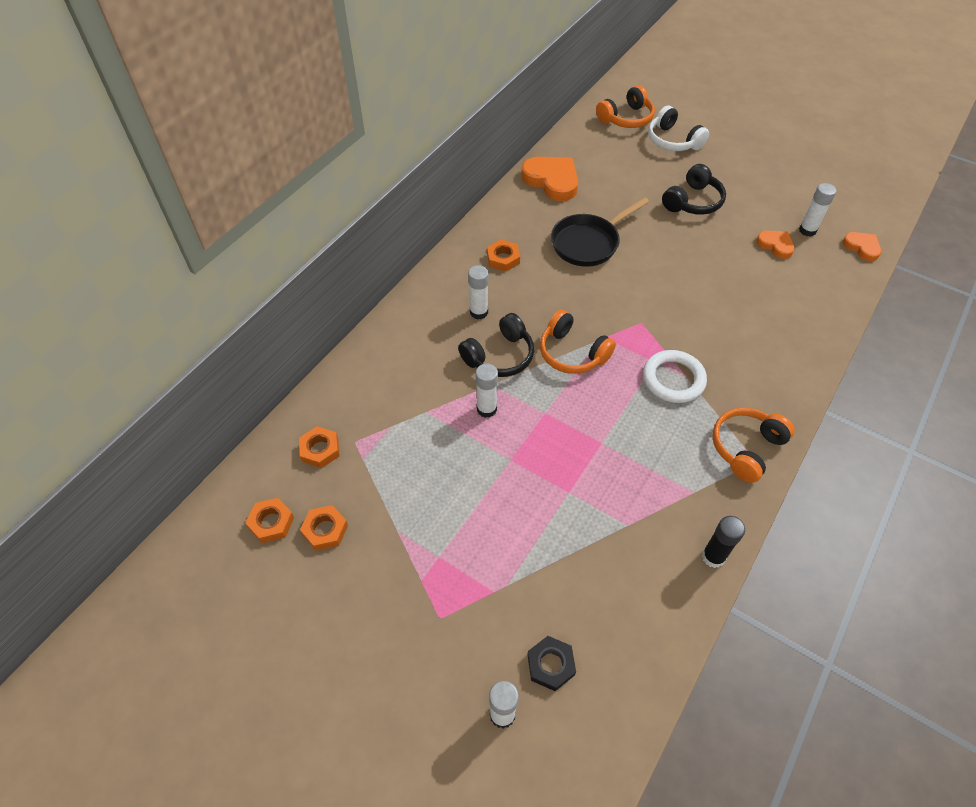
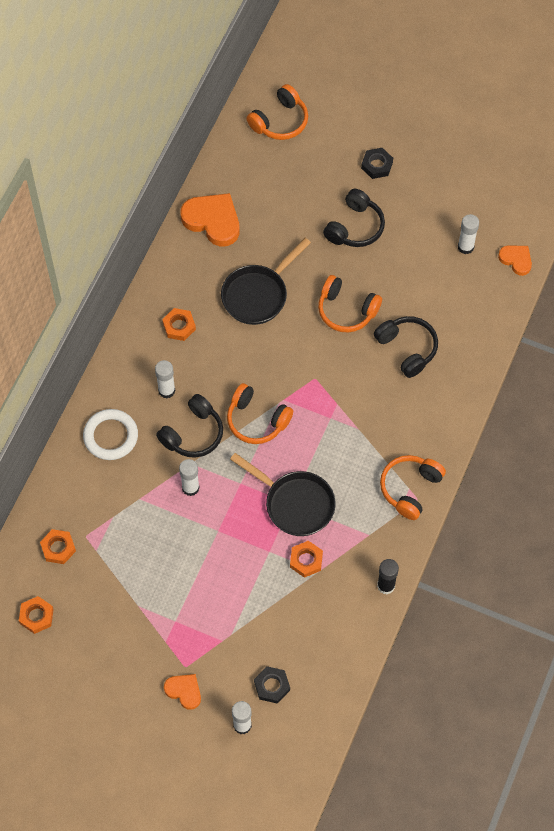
camera: 10 degrees left, 10 degrees up
(325, 530) = (81, 615): orange nut -> orange nut (306, 560)
(606, 443) = (295, 503): none -> black pan
(673, 141) = (331, 147): white headphones -> none
(673, 379) = (347, 433): white ring -> white ring (110, 436)
(680, 267) = (346, 310): none -> orange headphones
(717, 158) = (377, 165): none -> black nut
(745, 309) = (407, 348): none -> black headphones
(775, 245) = (435, 270): orange heart -> orange heart (184, 691)

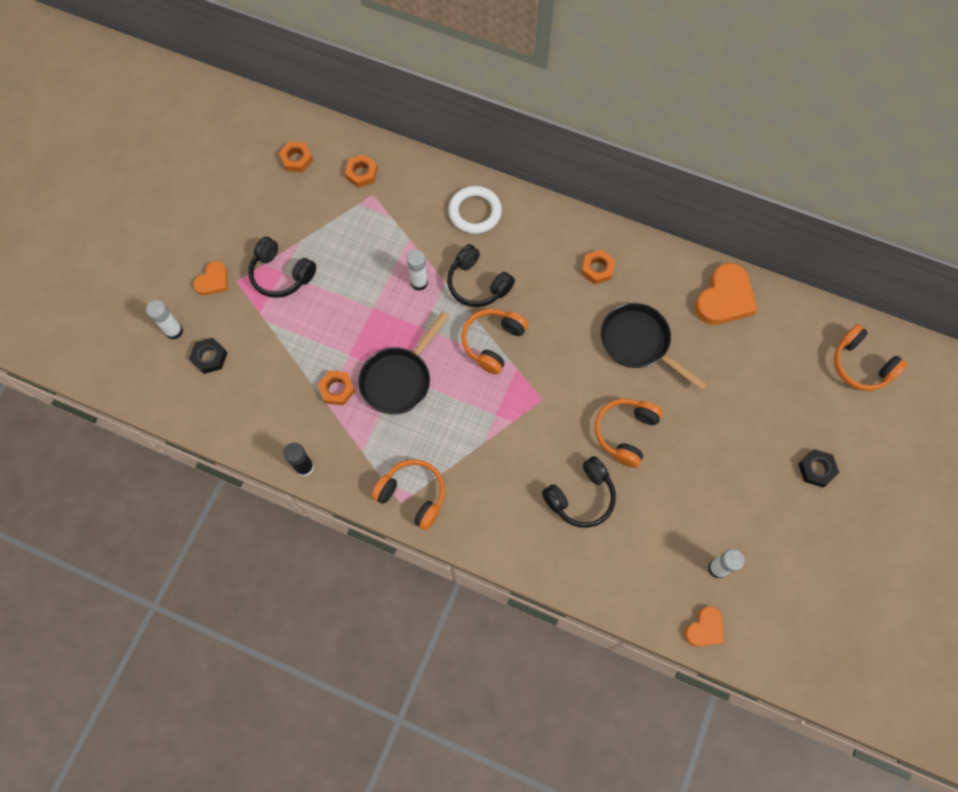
camera: 90 degrees right, 5 degrees up
(166, 390) = (524, 259): white glue stick -> none
(355, 227) = (731, 444): black headphones -> black headphones (281, 274)

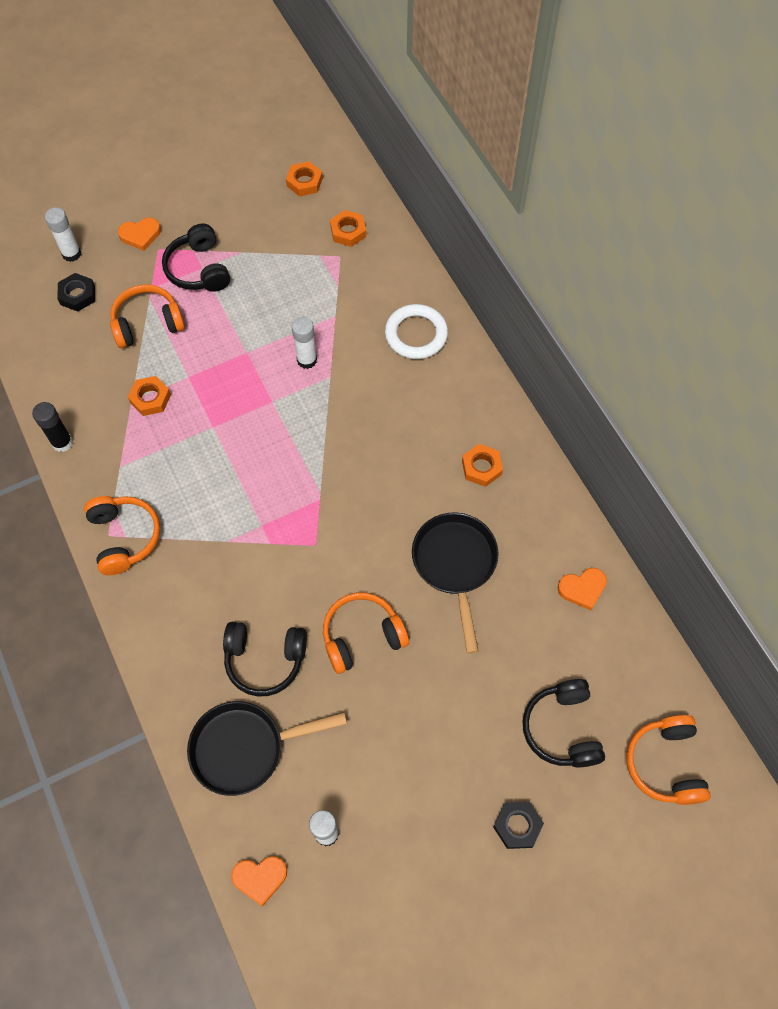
camera: 40 degrees right, 5 degrees down
(399, 379) = (209, 430): black pan -> black pan (245, 748)
(477, 284) = (357, 399): black headphones -> black headphones (562, 728)
(492, 342) = (320, 460): orange headphones -> orange headphones (147, 323)
(724, 298) = (582, 589): orange heart -> orange heart, size x0.56

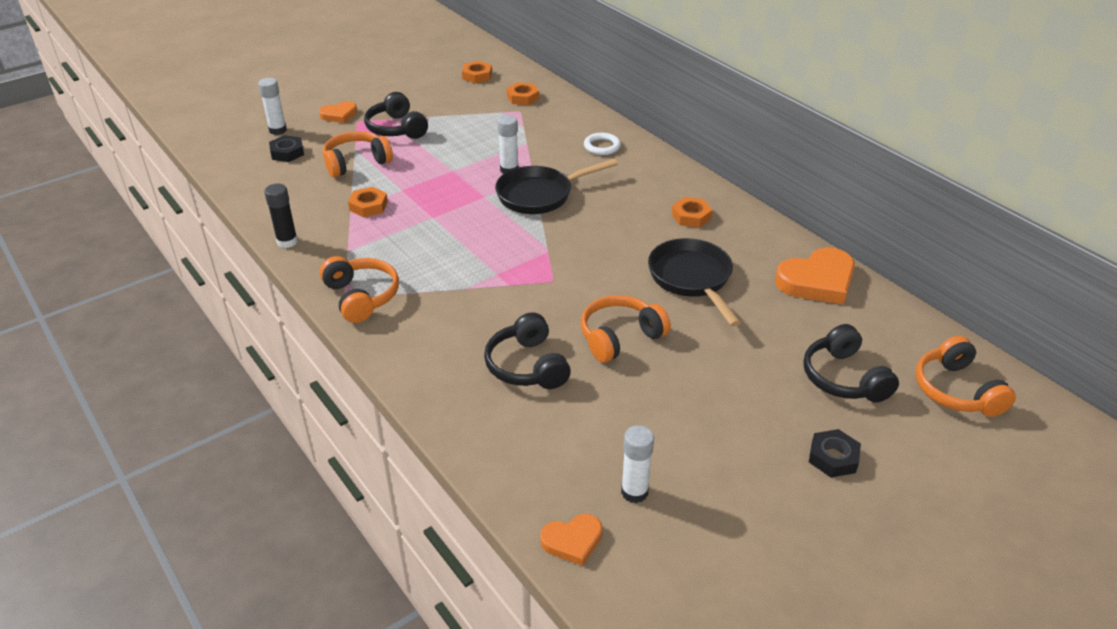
camera: 10 degrees left, 25 degrees down
(245, 748) = (525, 435): black pan -> black pan (540, 195)
(265, 660) = (527, 366): black headphones -> black headphones turned 75 degrees clockwise
(416, 334) = (602, 146): white ring -> white ring, size x0.65
(582, 589) = (817, 281): orange heart -> orange heart, size x1.77

